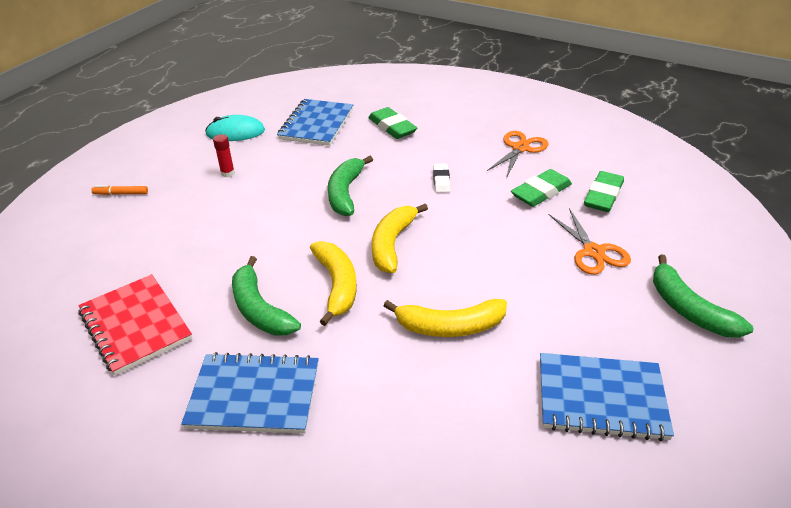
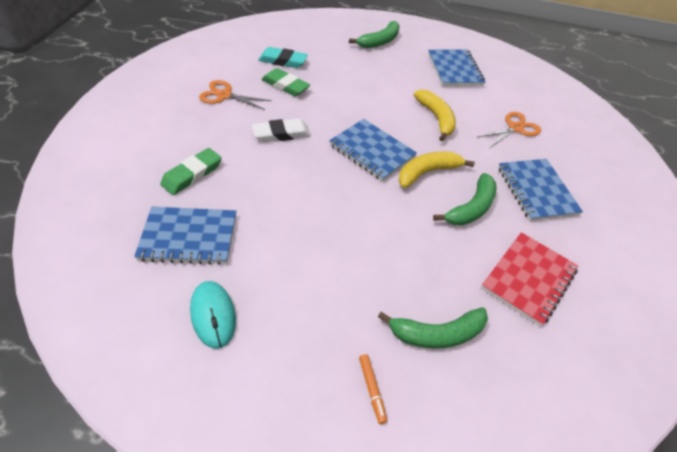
camera: 110 degrees left, 10 degrees up
(227, 173) = (304, 291): red glue stick -> none
(345, 193) = (314, 188): green banana -> green banana (436, 334)
(392, 244) = (372, 151): yellow banana -> blue notebook
(441, 180) = (281, 134): white eraser -> white eraser, size x1.63
(593, 252) = (344, 67): orange scissors -> orange scissors (515, 128)
(603, 196) = (283, 61): green eraser -> turquoise eraser

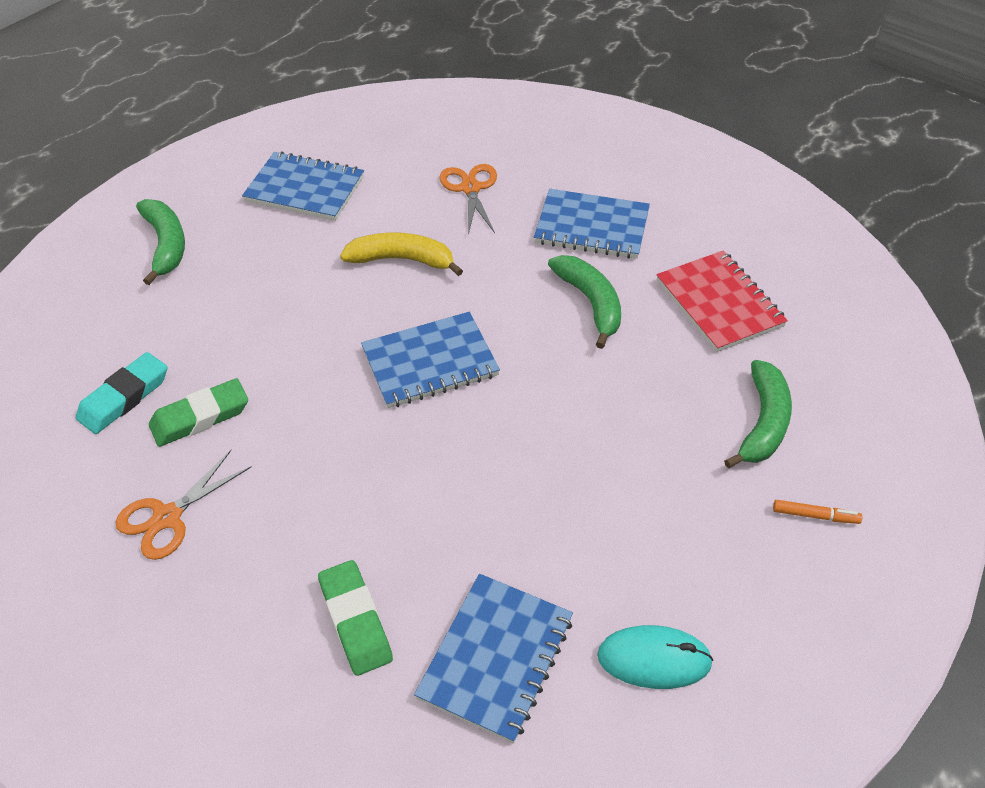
camera: 60 degrees left, 0 degrees up
(281, 134) = (325, 463): white eraser -> none
(427, 172) = (505, 318): yellow banana -> none

